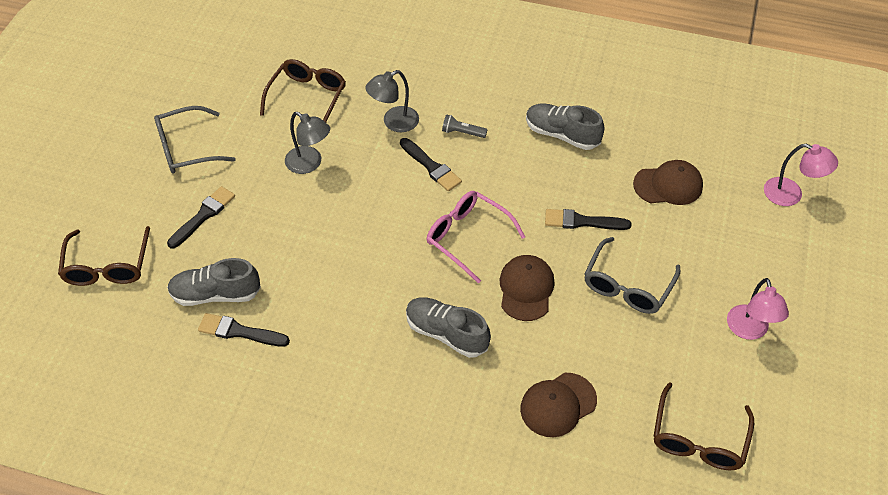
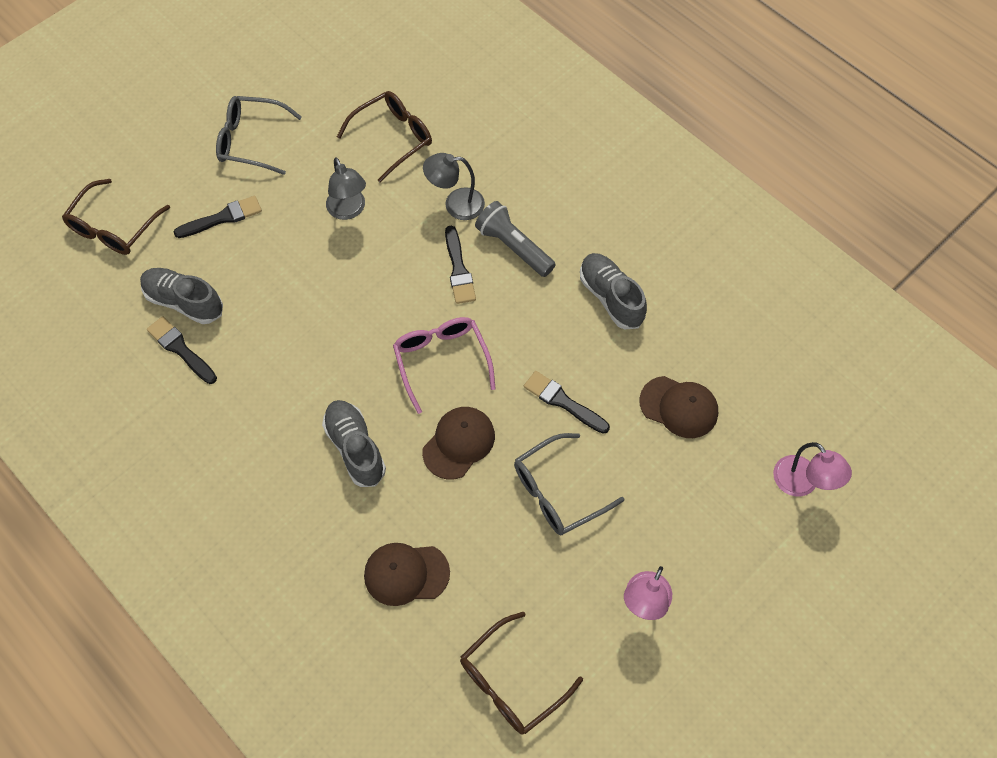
camera: 30 degrees right, 10 degrees up
(462, 132) = (514, 247): grey flashlight -> grey flashlight, size x1.78

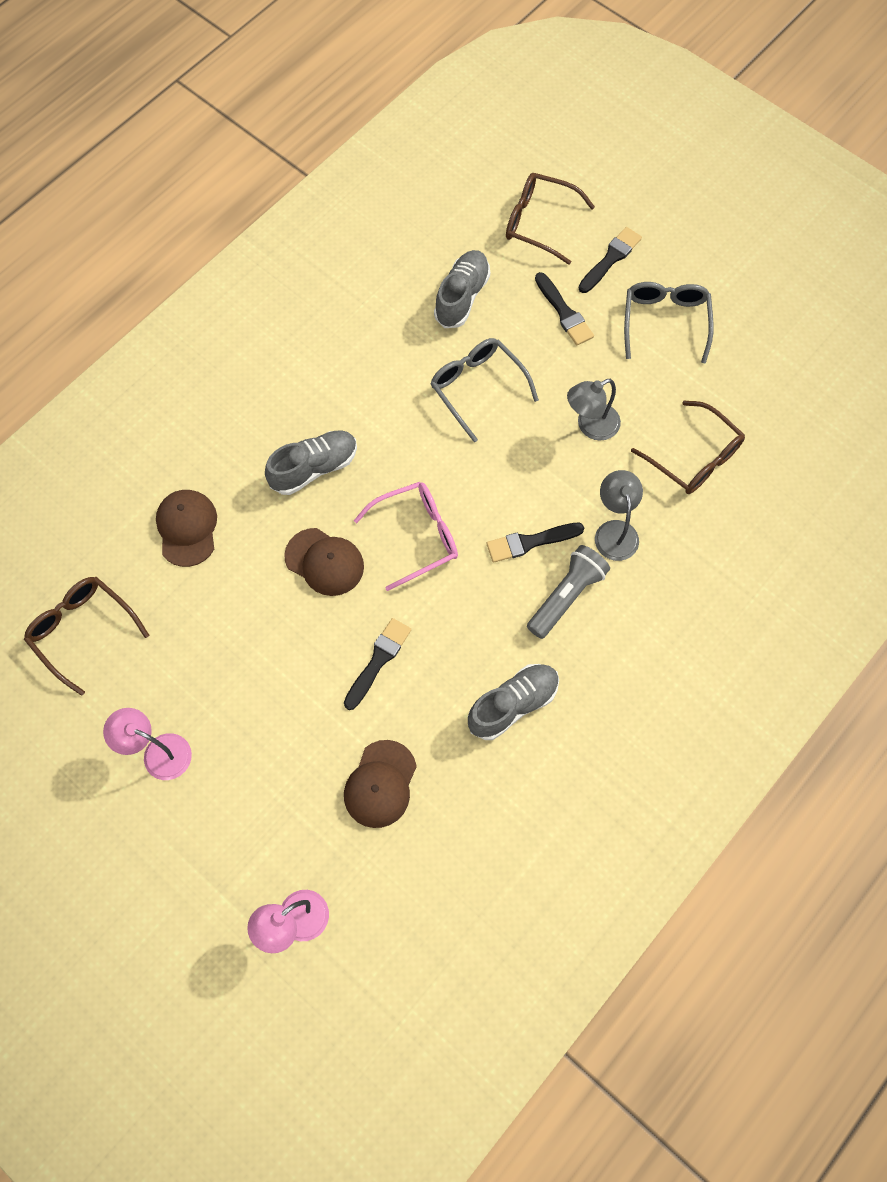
camera: 85 degrees right, 5 degrees up
(181, 349) = (409, 303): black brush -> black brush (610, 259)
(558, 492) = (275, 661): grey glasses -> grey glasses (477, 388)

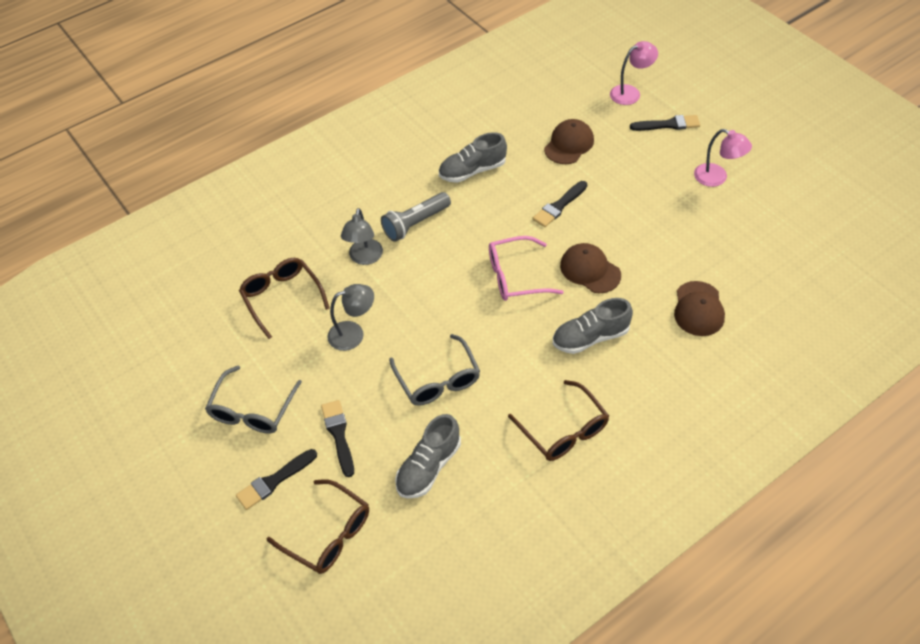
camera: 165 degrees left, 15 degrees down
(83, 631) = (777, 252): brown glasses -> brown glasses (563, 430)
(530, 542) = (430, 260): black brush -> black brush (668, 124)

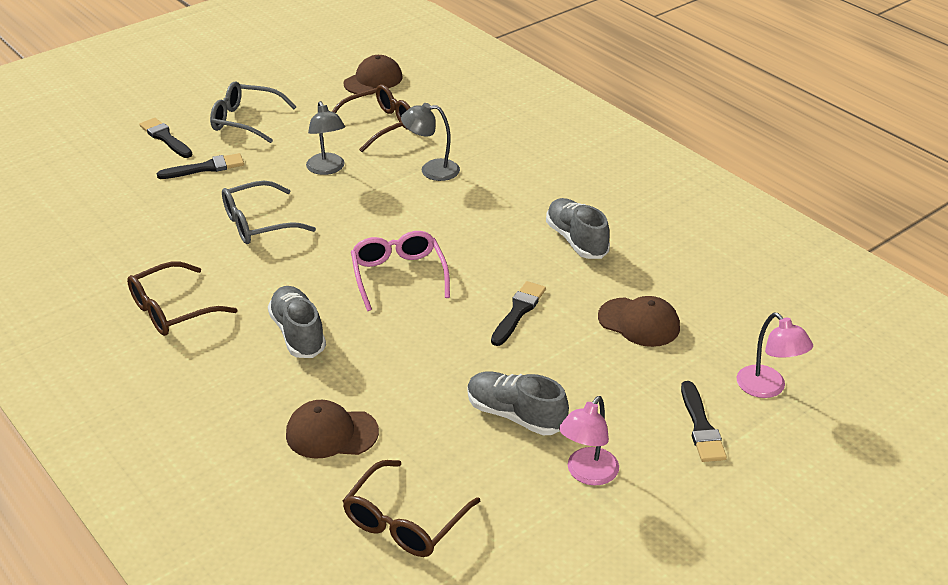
camera: 85 degrees right, 15 degrees down
(328, 534) = (101, 169): brown glasses -> brown glasses (405, 521)
(415, 223) = (484, 201): grey flashlight -> none
(428, 467) = (153, 221): grey shoe -> grey shoe (515, 415)
(559, 206) = (518, 312): black brush -> black brush turned 75 degrees clockwise
(590, 270) = (405, 336): brown cap -> brown cap (373, 80)

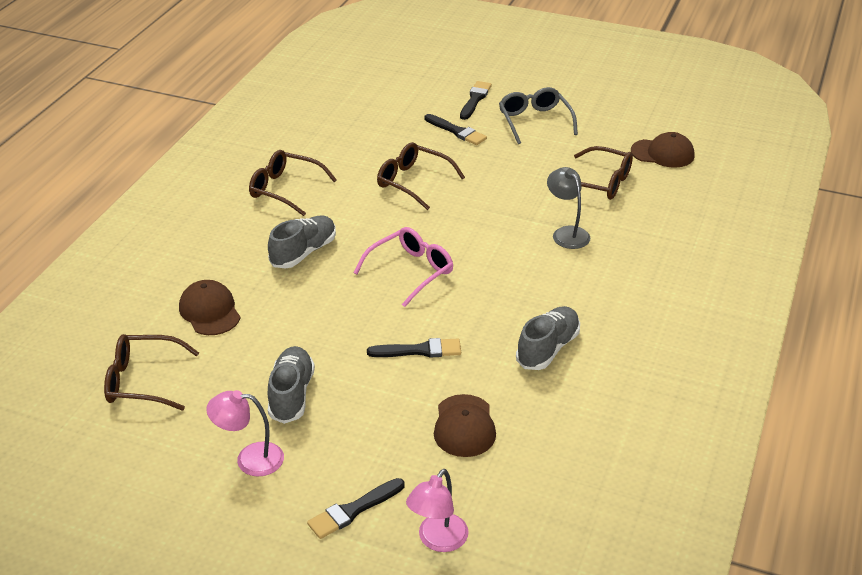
camera: 60 degrees right, 0 degrees up
(258, 223) = (413, 182): grey glasses -> brown glasses
(327, 169) = (513, 183): grey lamp -> none

